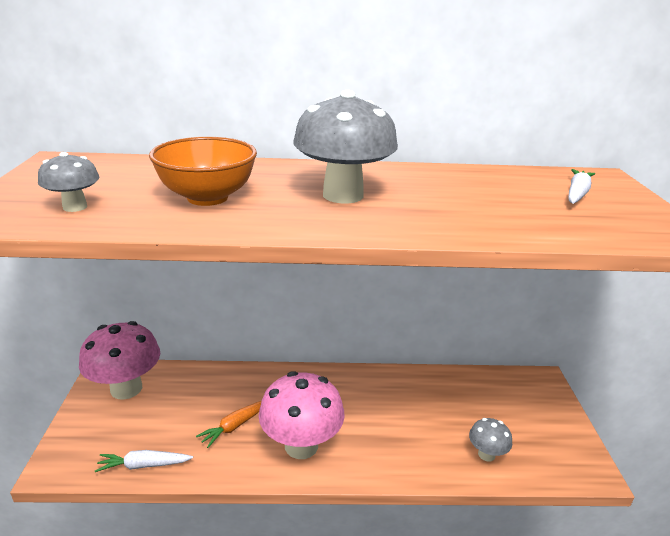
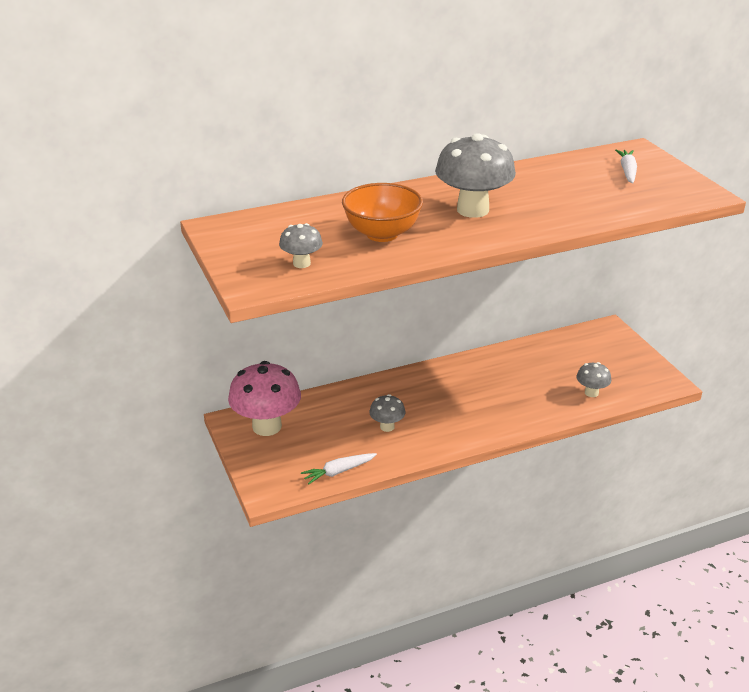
camera: 20 degrees left, 5 degrees up
(235, 426) = (387, 427): orange carrot -> grey mushroom
(301, 445) = (450, 425): pink mushroom -> none

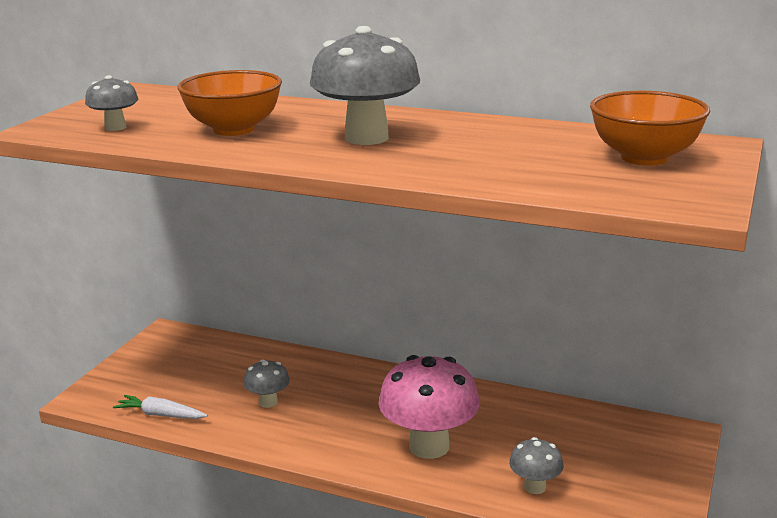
camera: 45 degrees right, 10 degrees down
(267, 426) = (180, 350): pink mushroom -> pink mushroom (429, 446)
(627, 171) = (644, 158): white carrot -> orange bowl

